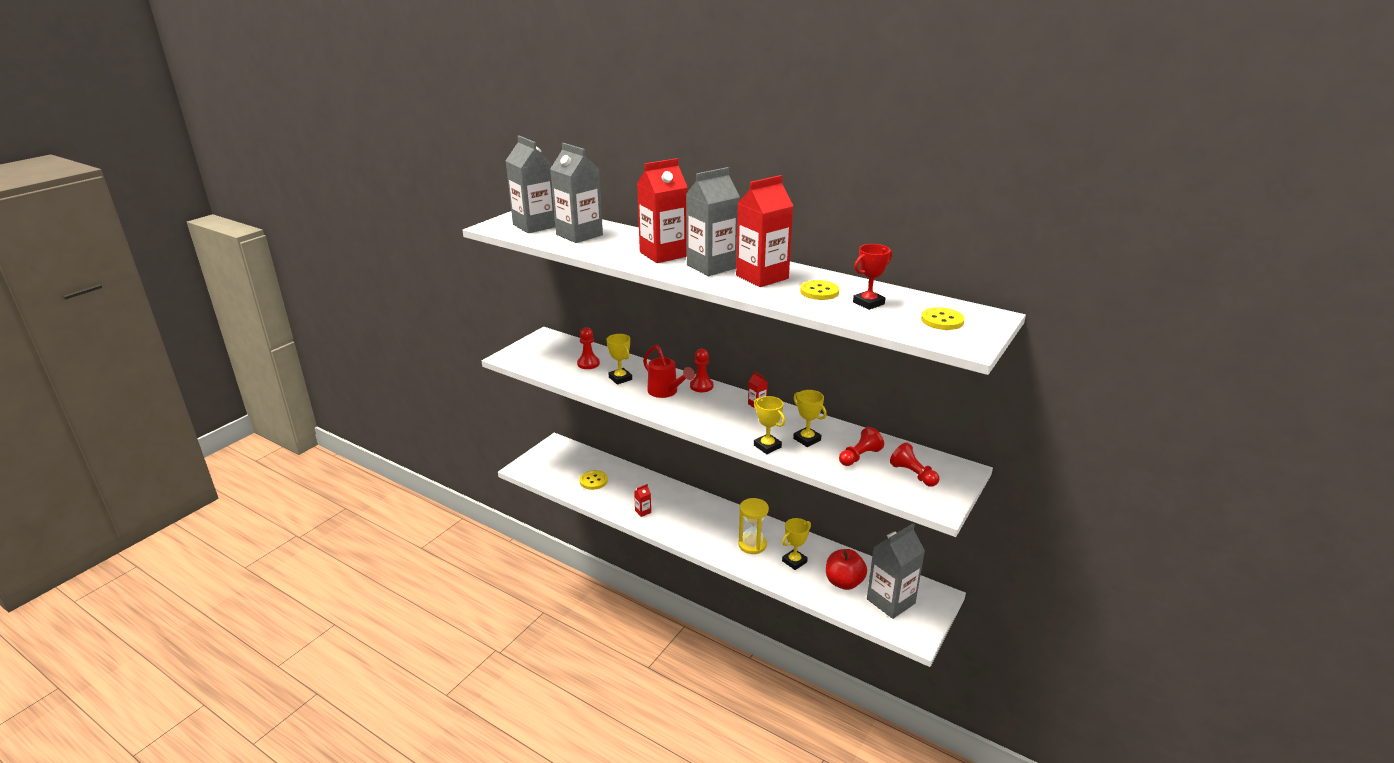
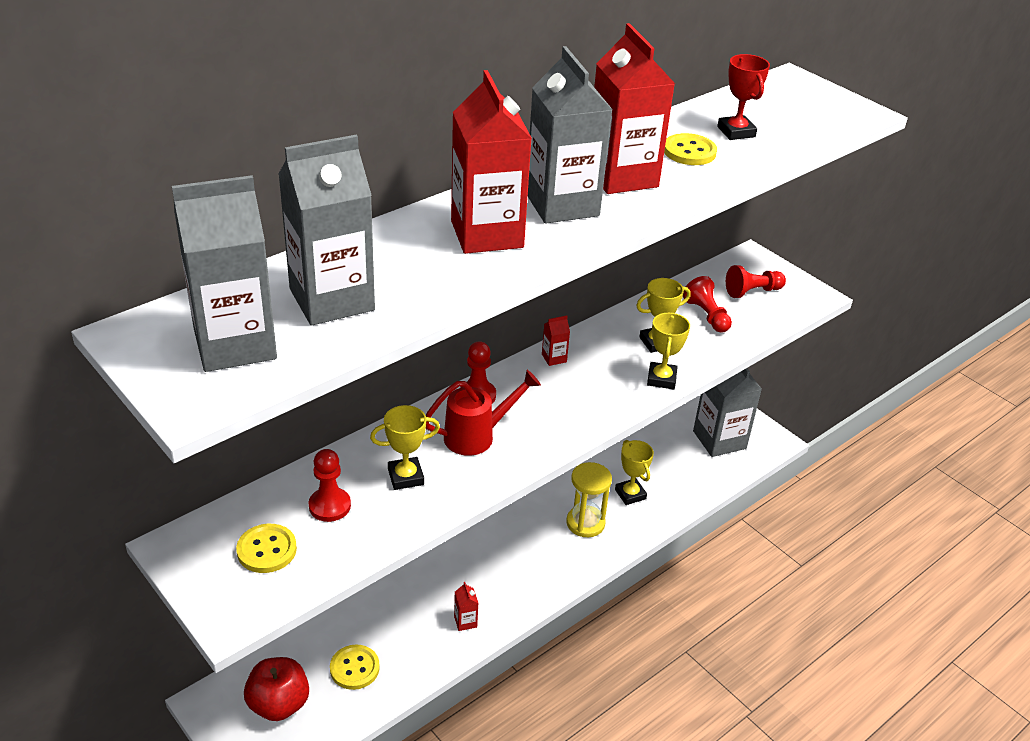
camera: 75 degrees left, 10 degrees up
(767, 446) = (661, 379): yellow trophy -> yellow trophy turned 60 degrees counterclockwise
(844, 582) = (679, 465): red apple -> red apple (279, 704)
(942, 320) = (797, 106): yellow button -> yellow button (266, 550)

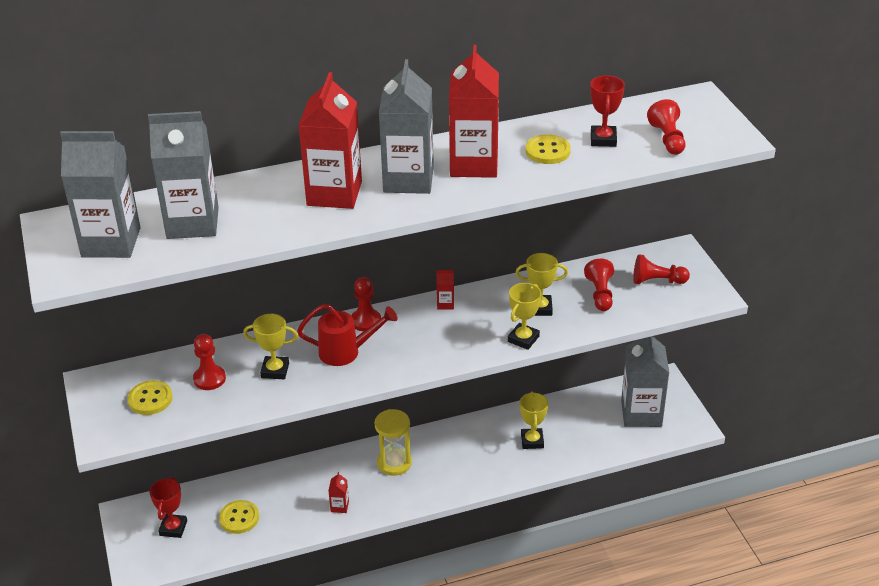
camera: 25 degrees right, 0 degrees up
(279, 704) = (173, 528): red apple -> red trophy
(585, 523) = (479, 455): yellow hourglass -> yellow hourglass (394, 463)
(799, 122) = (667, 139): none -> red pawn

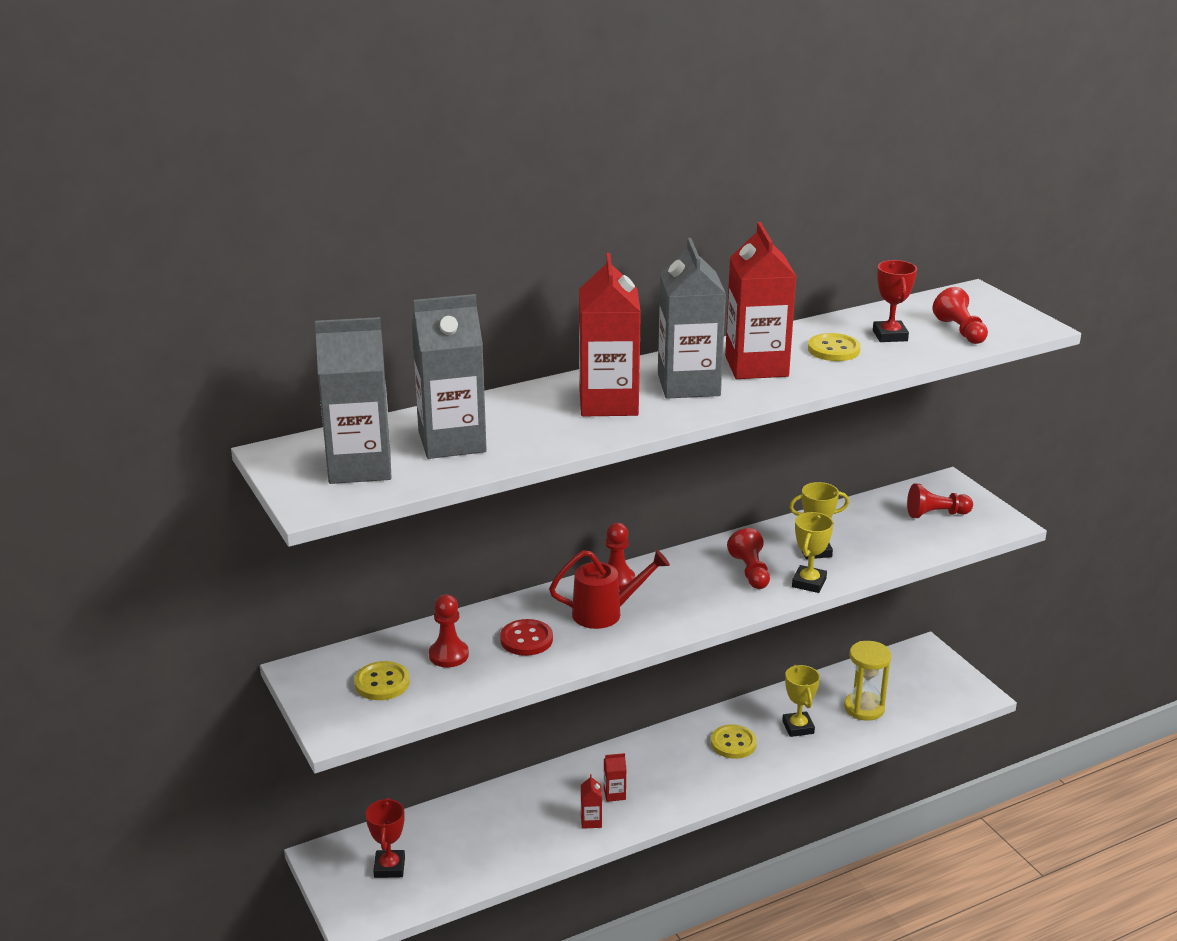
camera: 10 degrees left, 10 degrees down
(239, 518) = (470, 847): yellow button -> yellow button (733, 743)
(275, 370) = (526, 639): yellow trophy -> red button
(394, 463) = (642, 767): yellow hourglass -> yellow hourglass (864, 708)
(445, 304) = (704, 555): red carton -> red carton (614, 794)
(600, 294) = (877, 531): red pawn -> red pawn (750, 571)
(641, 413) = (913, 687): grey carton -> none

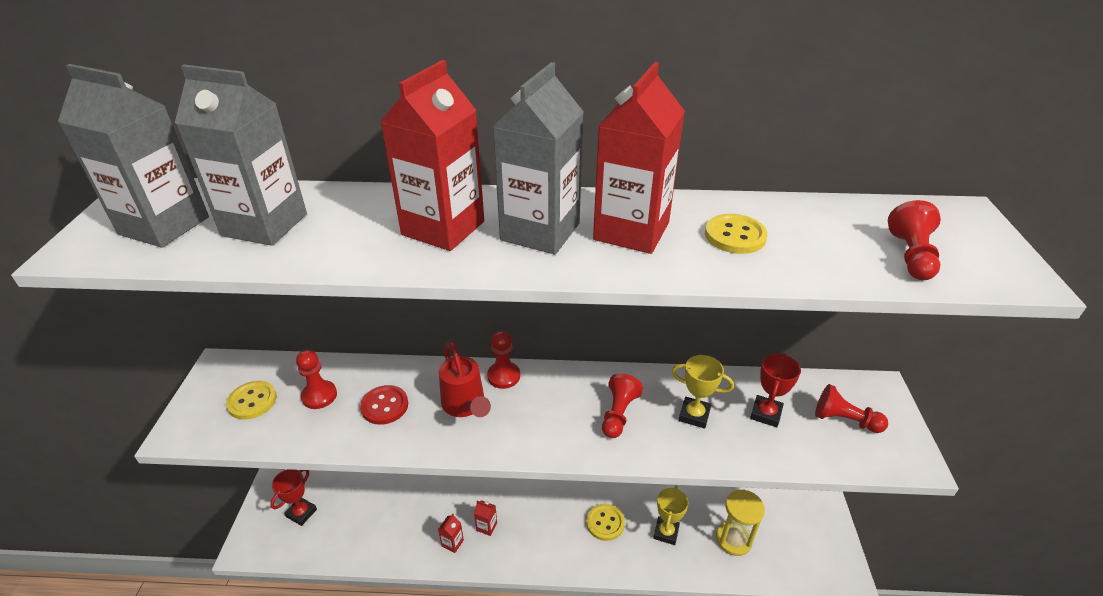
camera: 30 degrees right, 10 degrees up
(606, 613) = (465, 406): red watering can -> red watering can turned 45 degrees clockwise
(809, 583) = (661, 449): yellow trophy -> none
(890, 336) = (816, 237): red trophy -> red trophy (765, 414)

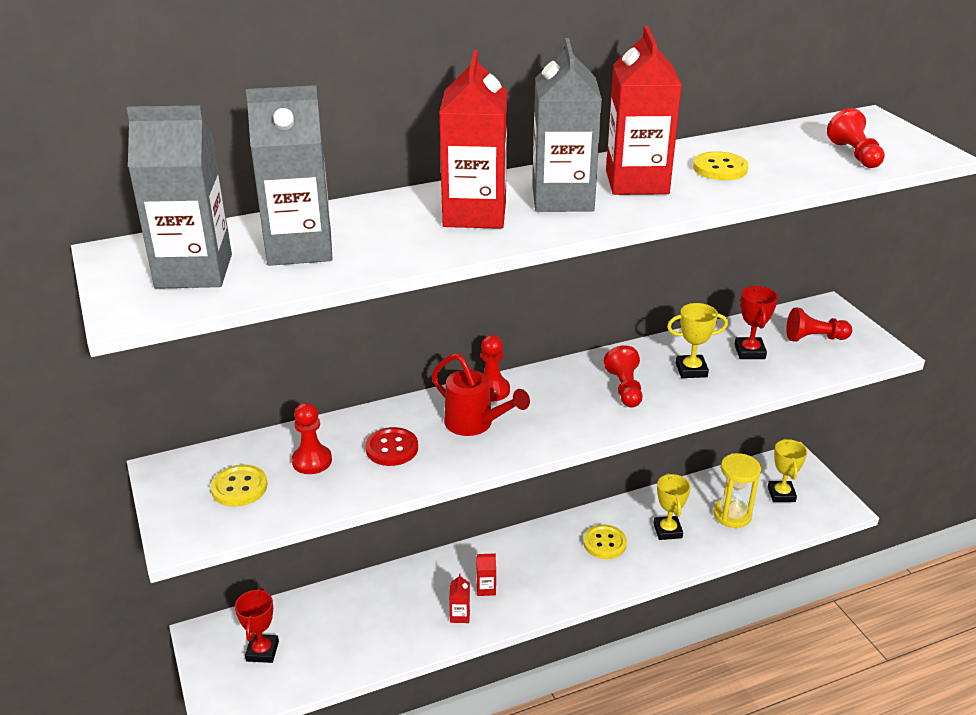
camera: 25 degrees left, 5 degrees down
(792, 536) = (781, 494): none -> yellow trophy

